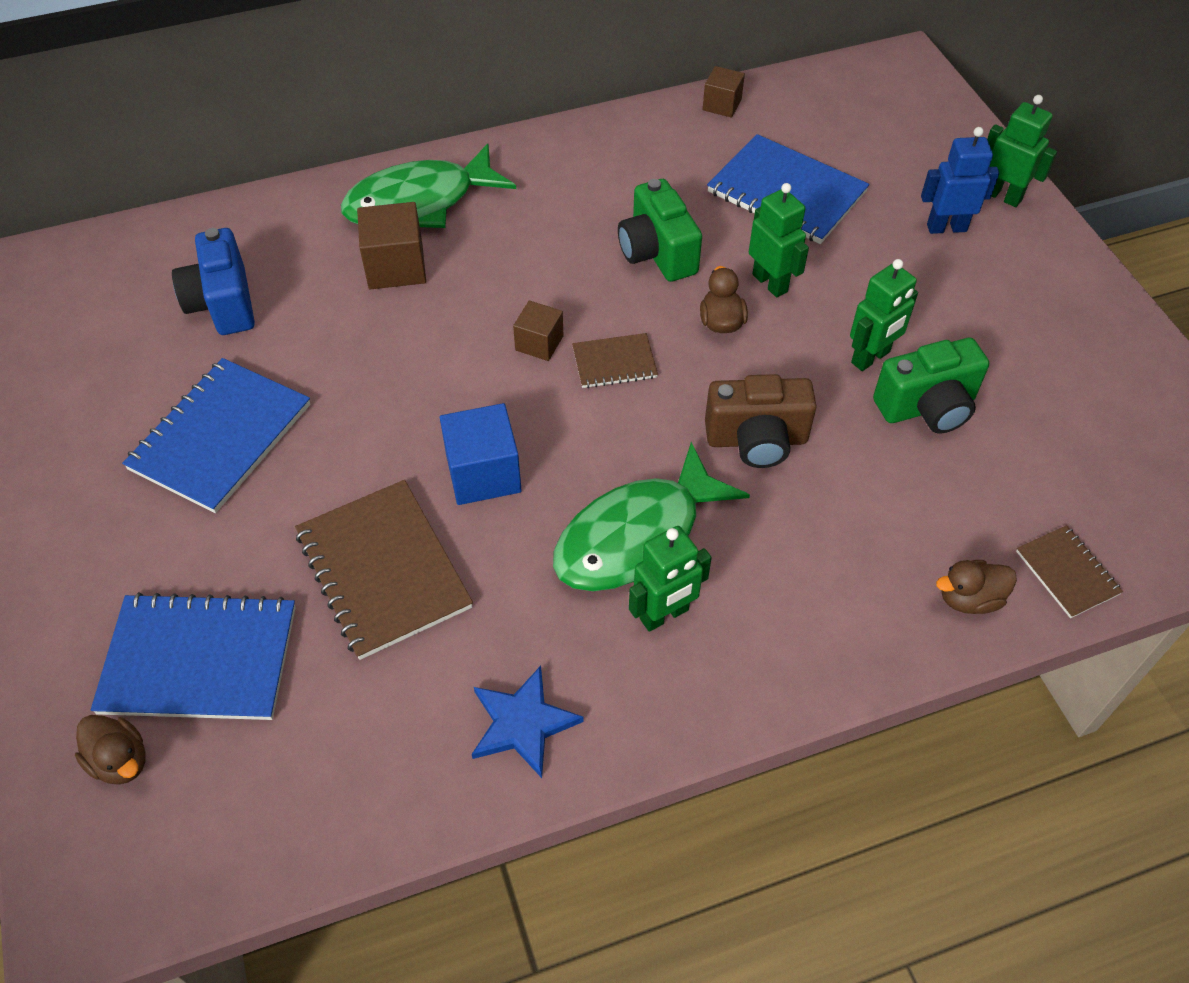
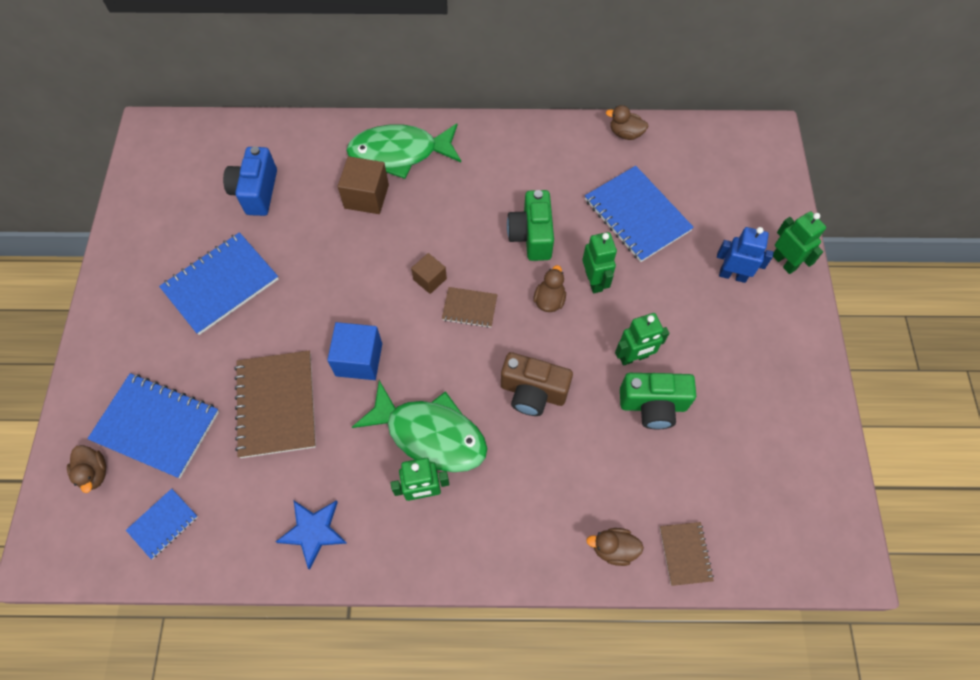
camera: 20 degrees right, 10 degrees up
(272, 795) = (163, 524): none -> blue notebook
(637, 537) = (430, 434): green fish -> green fish turned 135 degrees counterclockwise
(722, 105) = (625, 133): brown cube -> brown duck

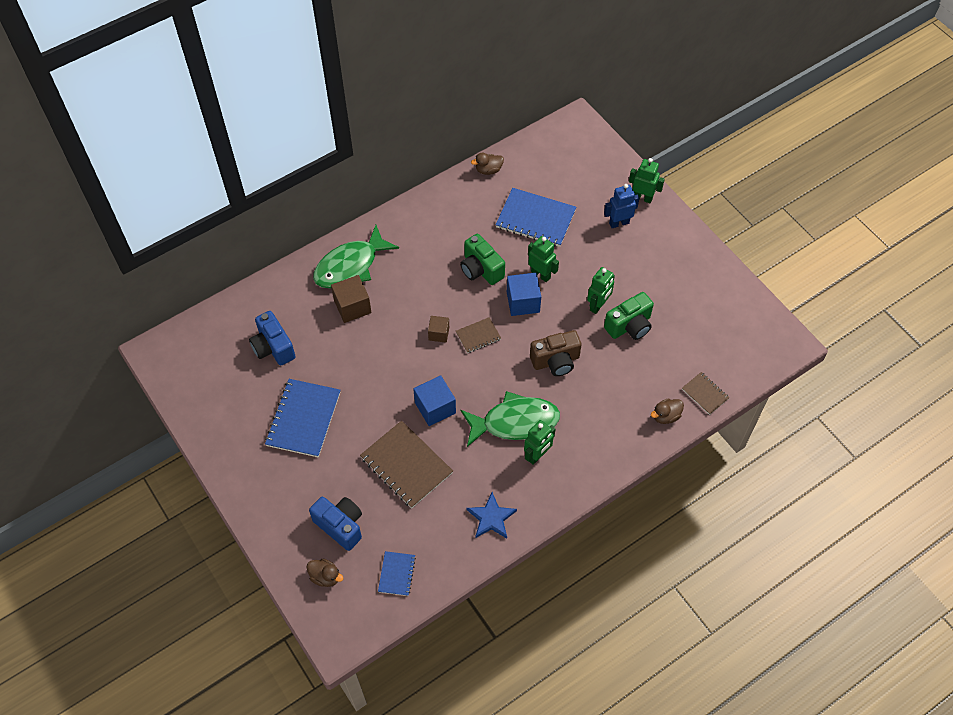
camera: 35 degrees left, 5 degrees down
(156, 426) = (340, 526): blue notebook -> blue camera
(549, 300) = (523, 302): brown duck -> blue cube

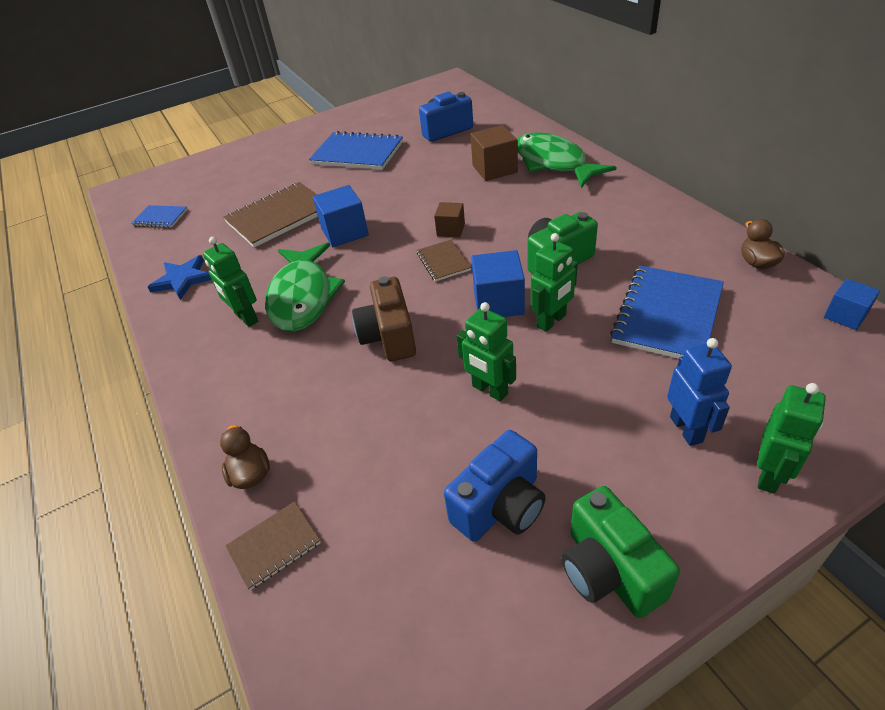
camera: 100 degrees right, 15 degrees down
(325, 577) = (185, 179): brown duck -> none
(340, 526) = (231, 182): blue camera -> blue camera (500, 506)
(536, 144) = (845, 315): none -> blue cube
(629, 326) = (443, 432): green camera -> green camera (609, 570)

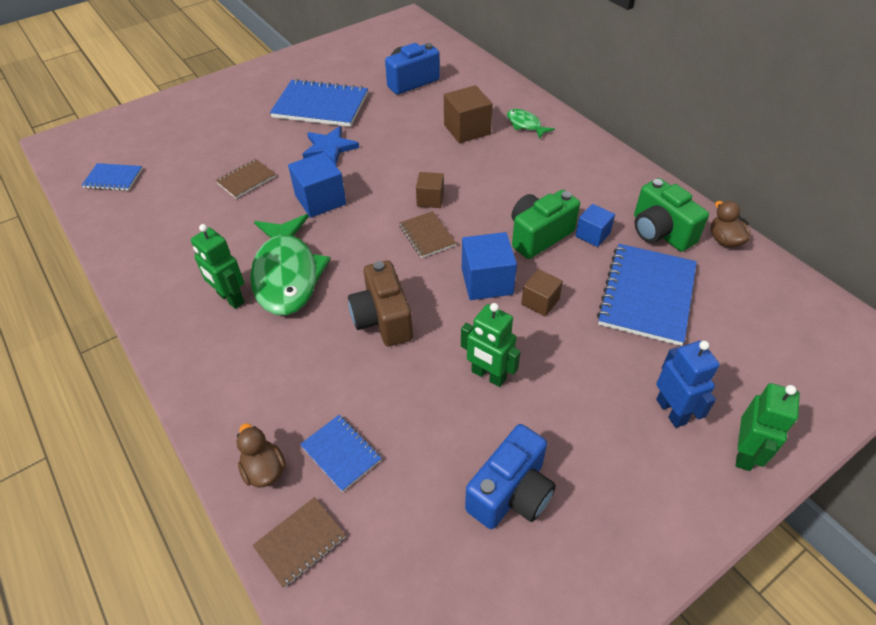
camera: 10 degrees left, 5 degrees up
(183, 279) = (153, 253): blue star -> blue star (329, 148)
(279, 216) = (246, 180): brown notebook -> brown notebook, size x0.52
(328, 461) = (341, 453): none -> blue notebook
(551, 321) = (540, 302): green robot -> brown cube
(553, 163) = (525, 125): green fish -> green fish, size x0.47
(609, 570) = (613, 550): green camera -> green camera (660, 232)
(845, 315) = (803, 295): blue cube -> blue cube (592, 234)

